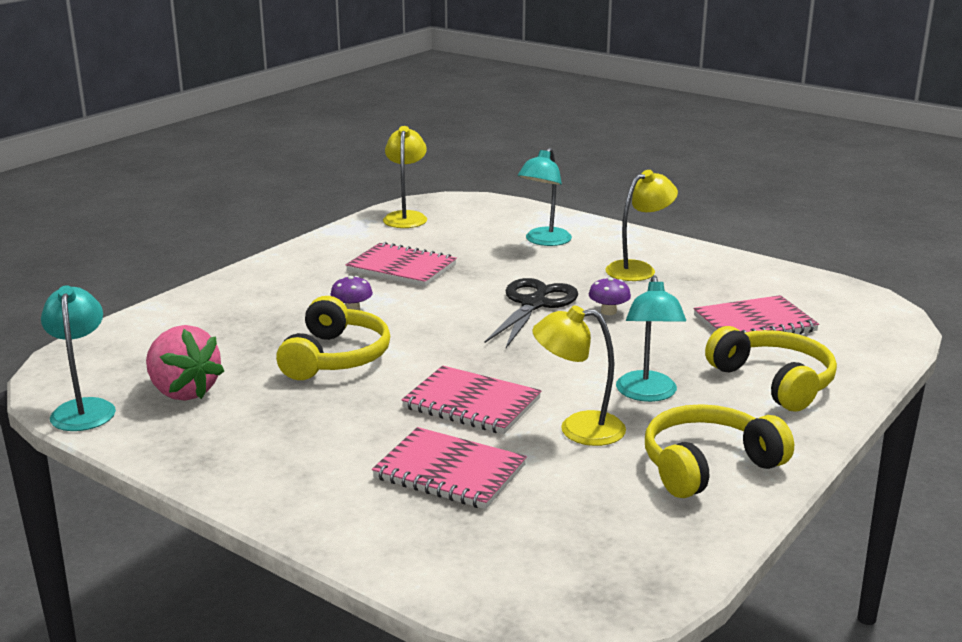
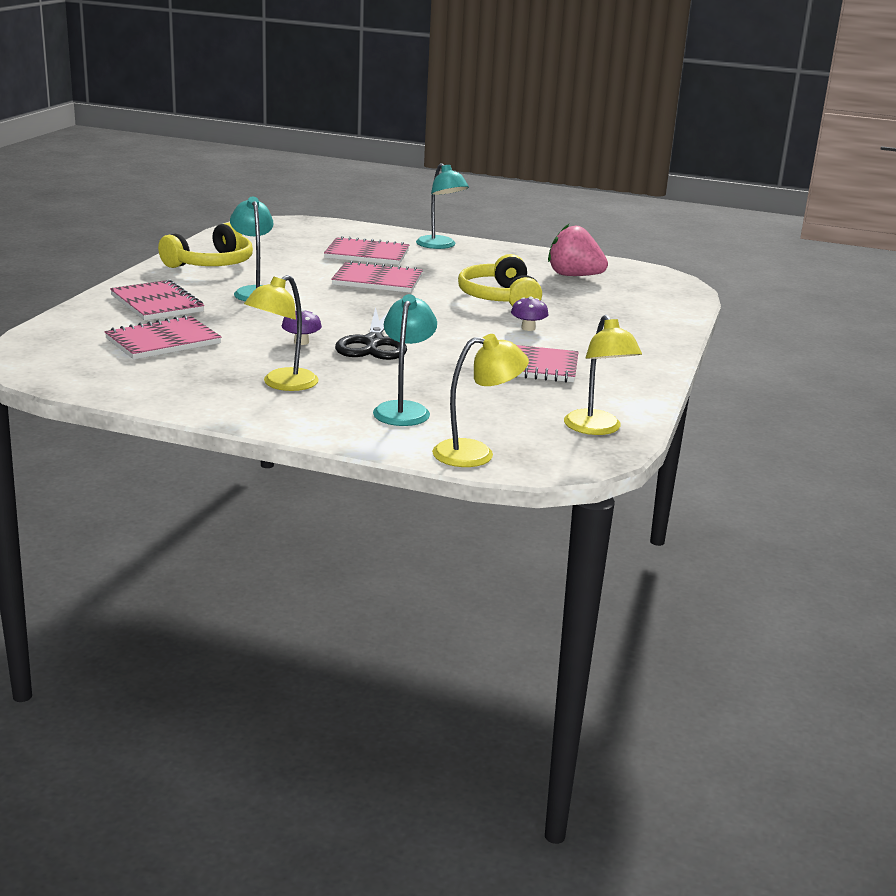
camera: 160 degrees right, 0 degrees up
(84, 408) = (619, 266): turquoise lamp -> turquoise lamp (440, 246)
(578, 429) = (298, 274): yellow lamp -> yellow lamp (476, 453)
(774, 382) = (157, 303): yellow headphones -> pink notebook

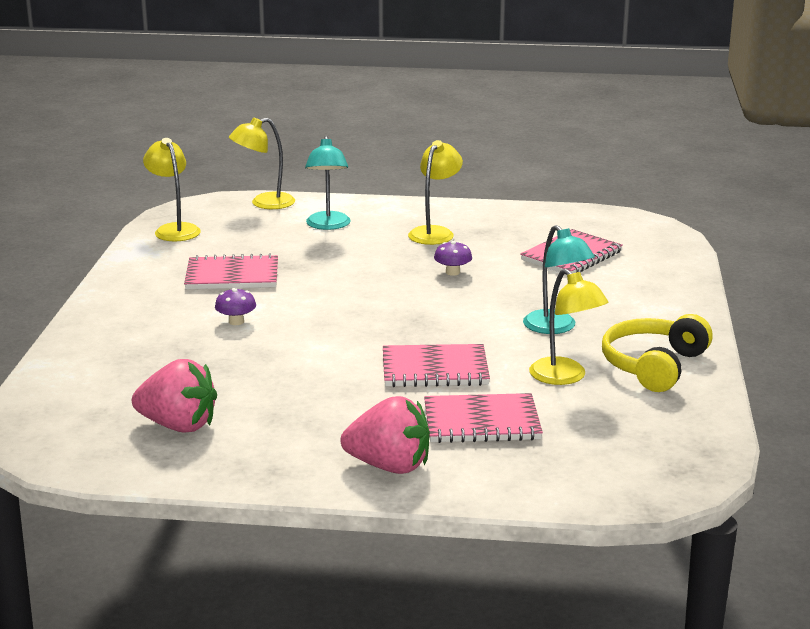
camera: 170 degrees right, 0 degrees up
(157, 303) = (632, 296): pink notebook -> none
(285, 266) = (565, 377): none -> yellow lamp
(373, 343) = (386, 280): black scissors -> none
(440, 246) = (389, 466): turquoise lamp -> pink strawberry
(500, 298) = (275, 363): yellow headphones -> none

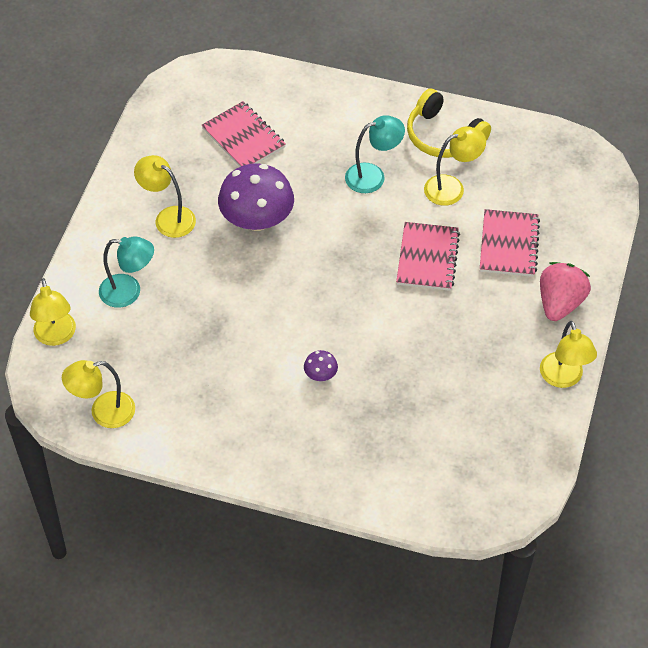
camera: 80 degrees left, 30 degrees up
(178, 426) = (489, 419): pink strawberry -> none
(232, 276) = (226, 372): pink notebook -> none
(254, 476) = (563, 378): none -> yellow lamp
(452, 272) = (257, 219): purple mushroom -> purple mushroom, size x2.36

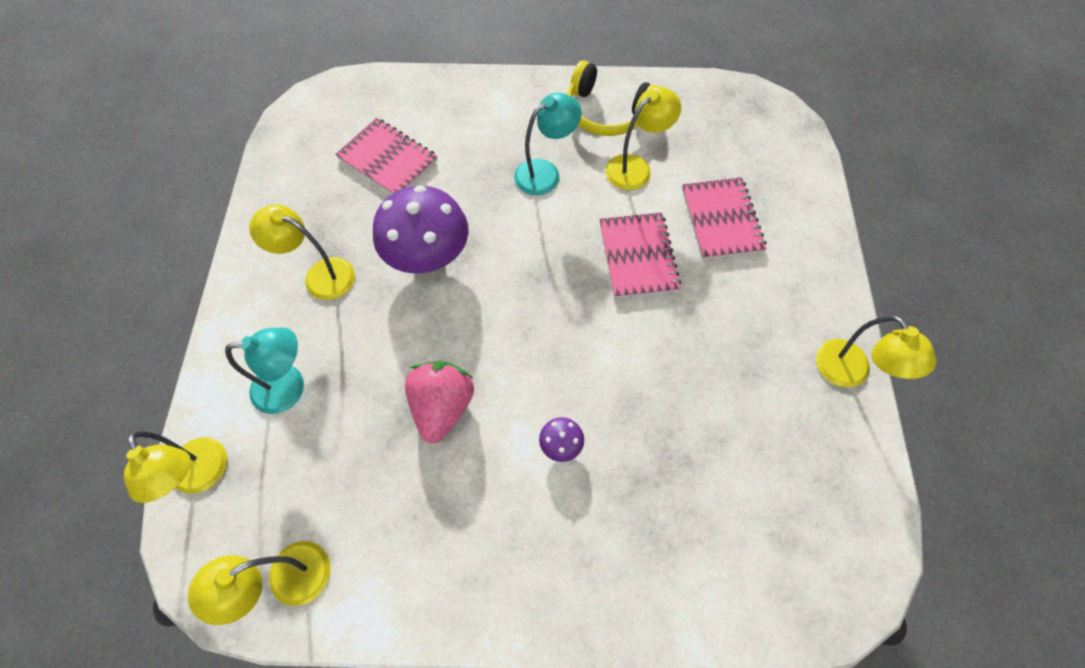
camera: 15 degrees left, 10 degrees up
(560, 303) = (805, 277): pink strawberry -> pink strawberry (443, 406)

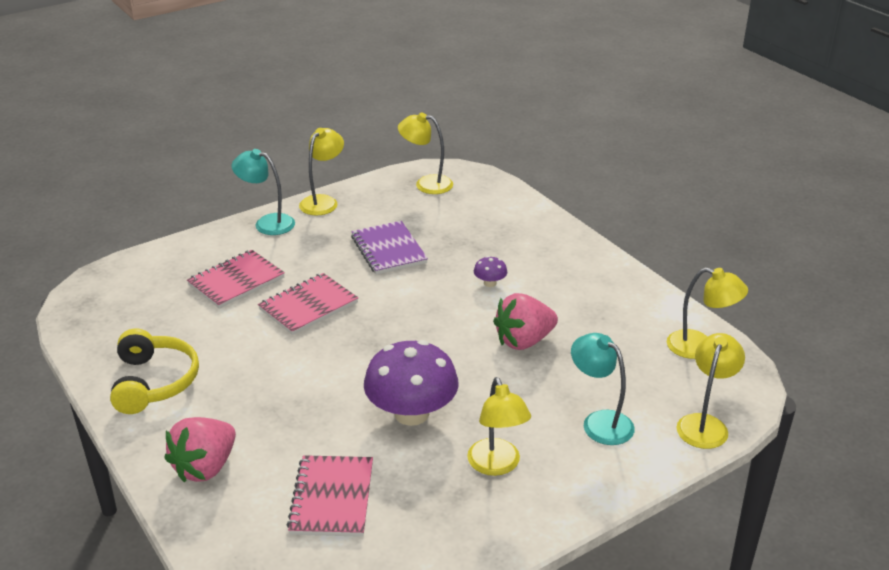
camera: 125 degrees left, 30 degrees down
(483, 107) = (205, 467): none -> pink strawberry
(545, 172) = (261, 387): turquoise lamp -> turquoise lamp (267, 223)
(635, 167) = (213, 340): yellow lamp -> yellow lamp (426, 184)
(695, 381) = (388, 250): none -> purple notebook

